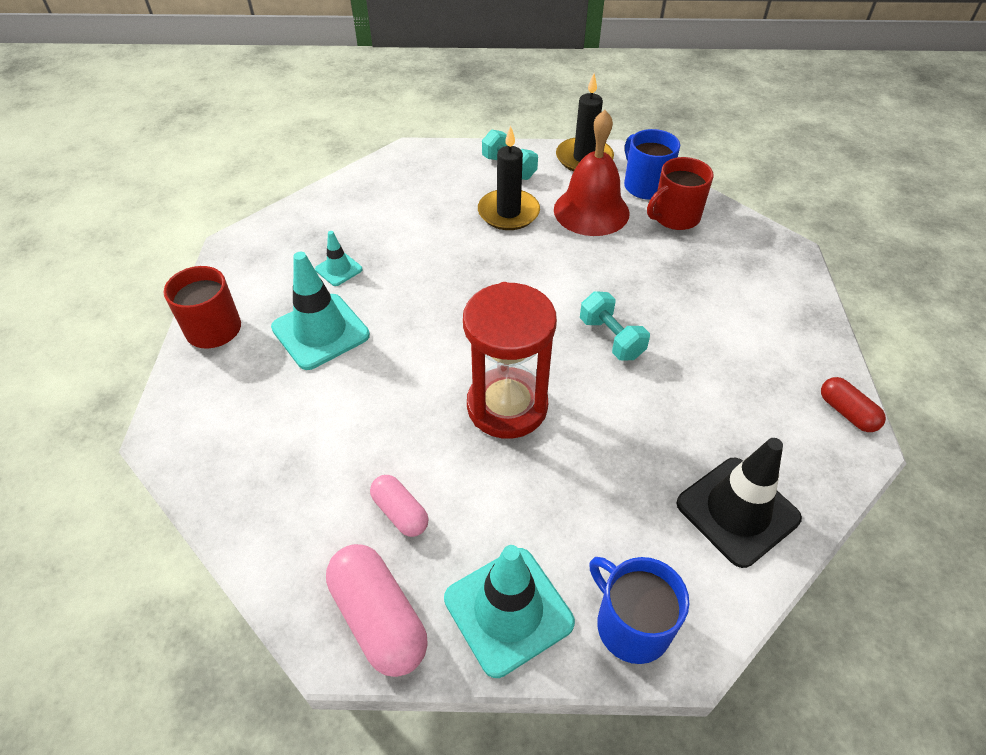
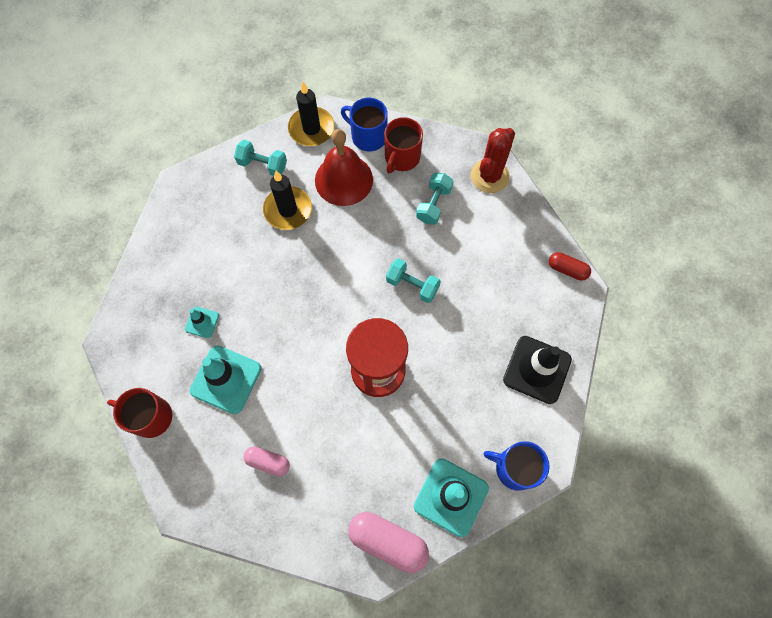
camera: 30 degrees left, 20 degrees up
(400, 512) = (360, 475): pink capsule -> pink capsule (268, 462)
(689, 272) = (433, 204): none -> turquoise dumbbell
(781, 273) = (489, 176): none -> red cactus

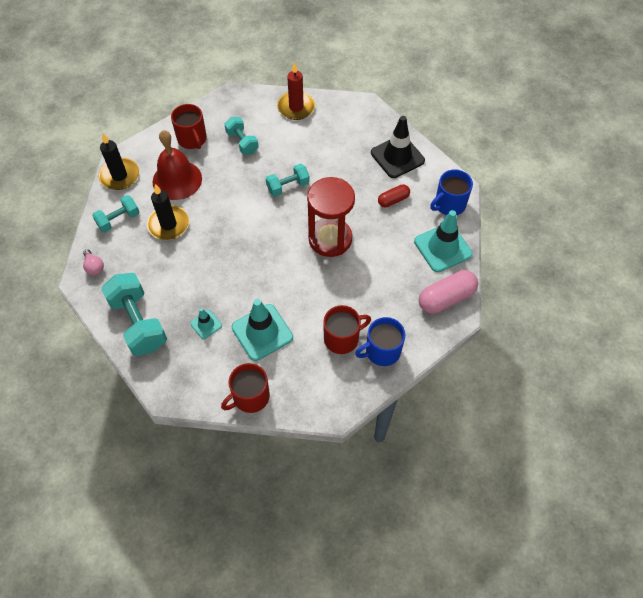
camera: 55 degrees left, 10 degrees down
(167, 263) = (138, 323): none -> turquoise dumbbell
(199, 183) = (94, 267): none -> pink light bulb
(268, 462) = (342, 338): pink capsule -> red mug
(368, 136) = (158, 148): blue mug -> blue mug (382, 351)
(489, 176) = (250, 103): red cactus -> none
(520, 223) = (296, 107): none -> red candle
(567, 269) = (347, 104): red capsule -> red capsule (393, 200)

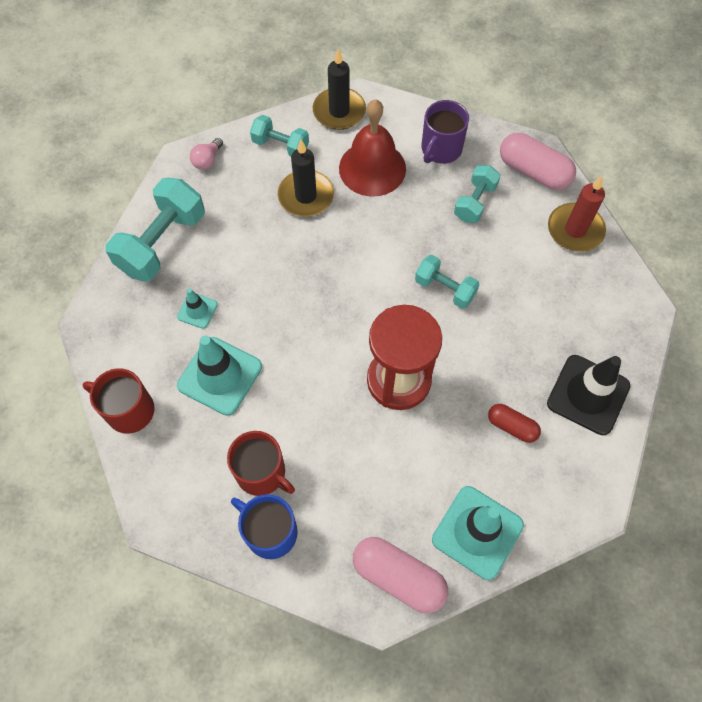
camera: 60 degrees right, 5 degrees up
(192, 139) = (441, 149): red mug -> purple mug
(244, 105) = (533, 171): none -> pink capsule
(449, 204) = (556, 505): blue mug -> none

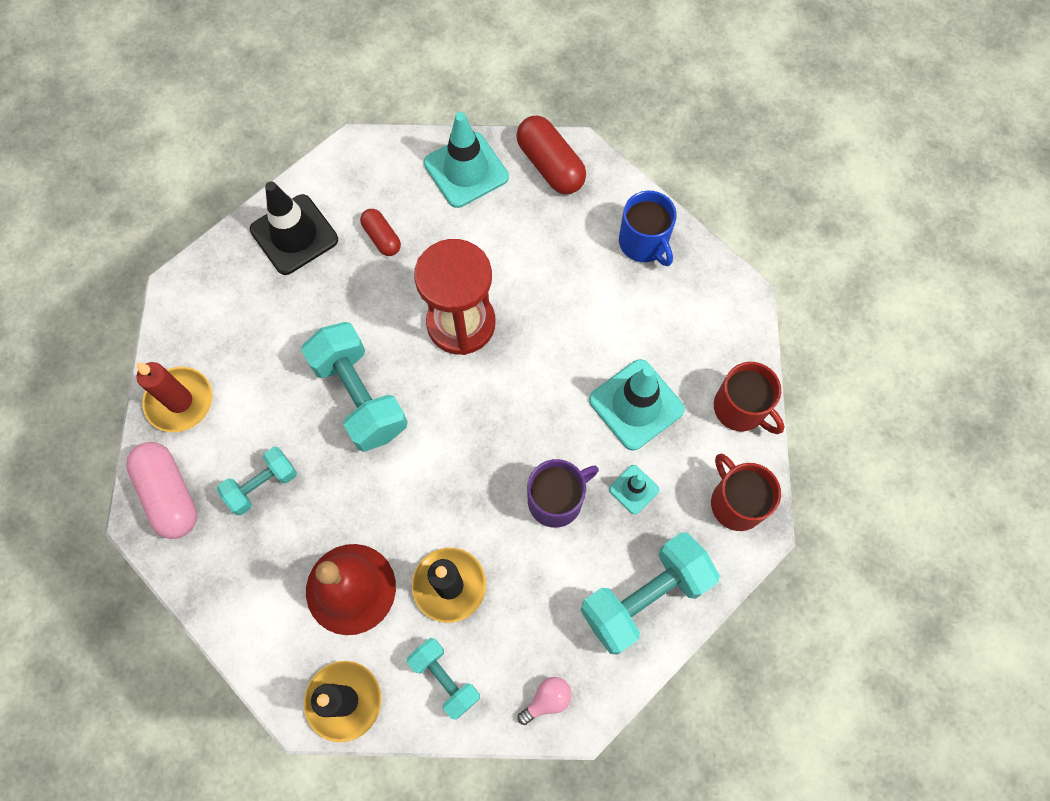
camera: 155 degrees left, 5 degrees up
(262, 473) = (631, 294): red mug -> red mug (736, 502)
(398, 577) = (550, 165): pink capsule -> red capsule
(441, 149) = (254, 578): purple mug -> purple mug (556, 500)
(445, 289) = (360, 396): turquoise dumbbell -> turquoise dumbbell, size x1.73

